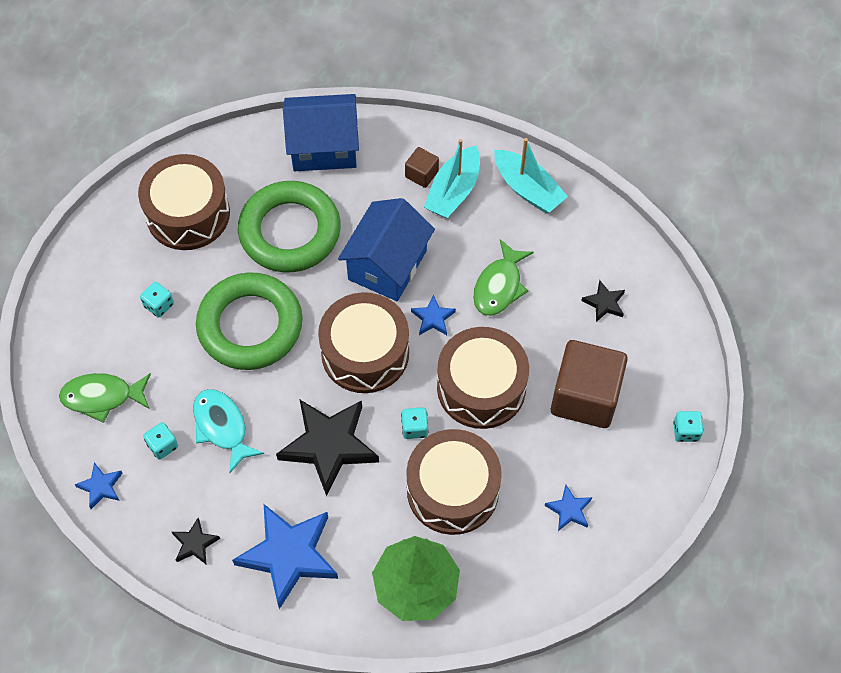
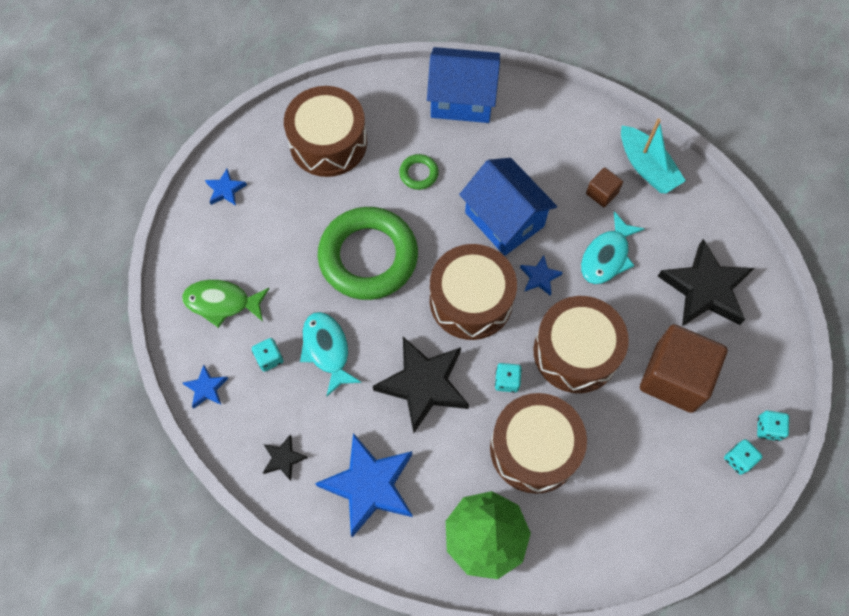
camera: 10 degrees right, 5 degrees up
(159, 305) = (288, 224): turquoise dice -> turquoise dice (738, 459)
(290, 231) = (419, 174): green ring -> green ring, size x0.41
(387, 265) = (504, 219): blue house -> blue house turned 75 degrees counterclockwise
(421, 174) = (549, 138): brown cube -> brown cube (602, 193)
(453, 191) = (576, 159): turquoise boat -> none
(499, 286) = (607, 256): green fish -> turquoise fish
(569, 510) = (644, 487): blue star -> blue star (225, 190)
(604, 303) = (705, 289): black star -> black star, size x2.17

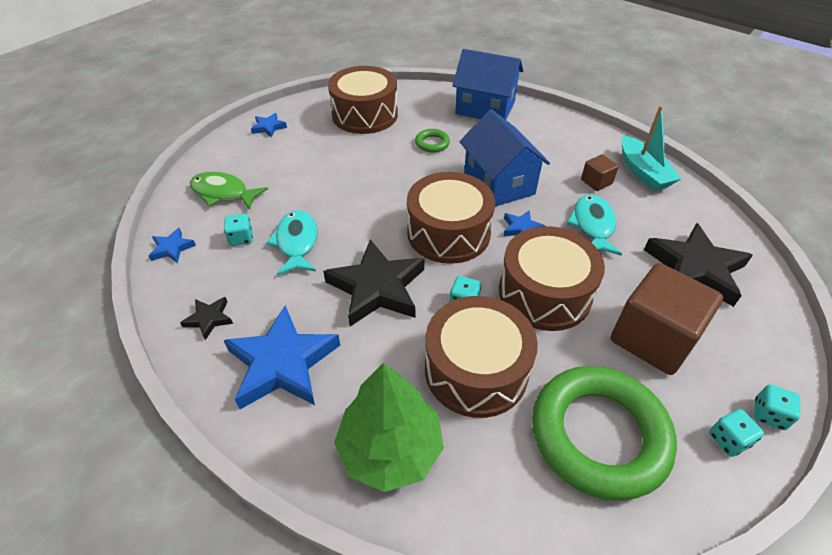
camera: 15 degrees right, 20 degrees down
(368, 257) = (365, 186): green ring -> green ring (598, 435)
(607, 256) = (593, 225): turquoise fish -> turquoise fish turned 135 degrees clockwise

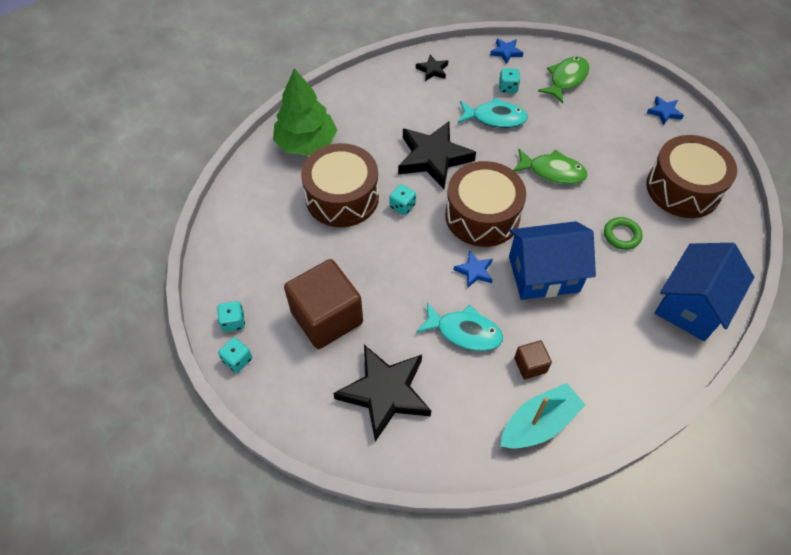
camera: 105 degrees right, 10 degrees up
(283, 363) = (384, 102): blue star -> none
(369, 190) = (552, 171): none -> green fish
(544, 293) = (395, 261): brown drum -> none
(598, 435) = (269, 248): green ring -> none
(643, 172) = (539, 423): turquoise boat -> turquoise boat turned 150 degrees clockwise

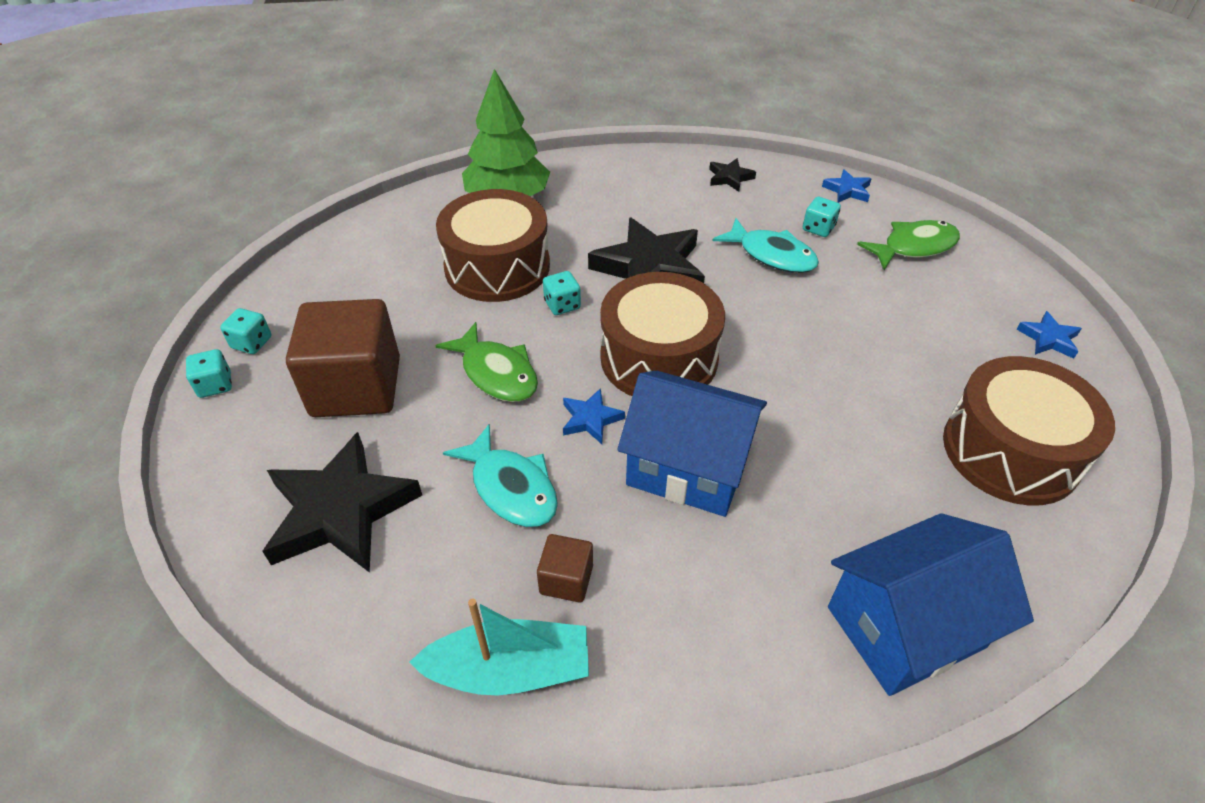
camera: 30 degrees right, 10 degrees down
(552, 171) = (806, 346): green fish -> green fish (496, 373)
(621, 235) = (854, 470): green ring -> none

